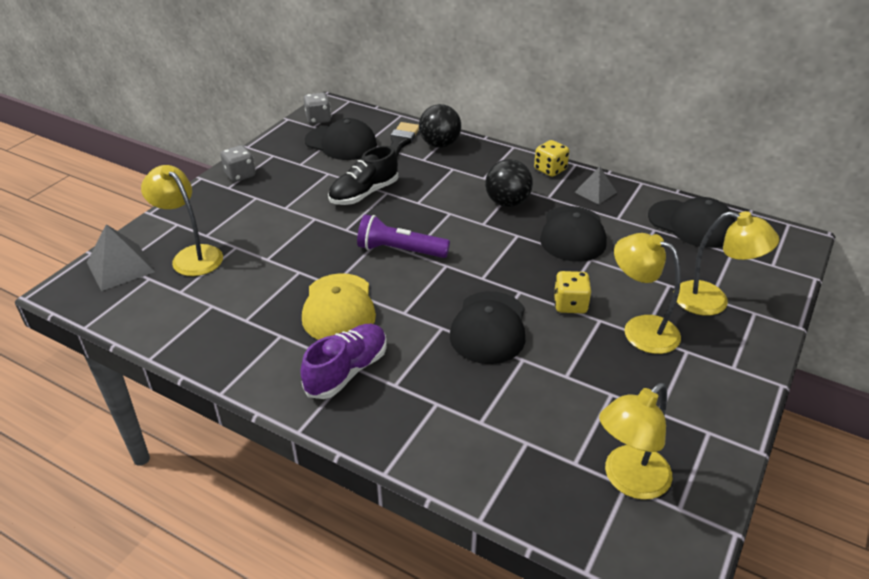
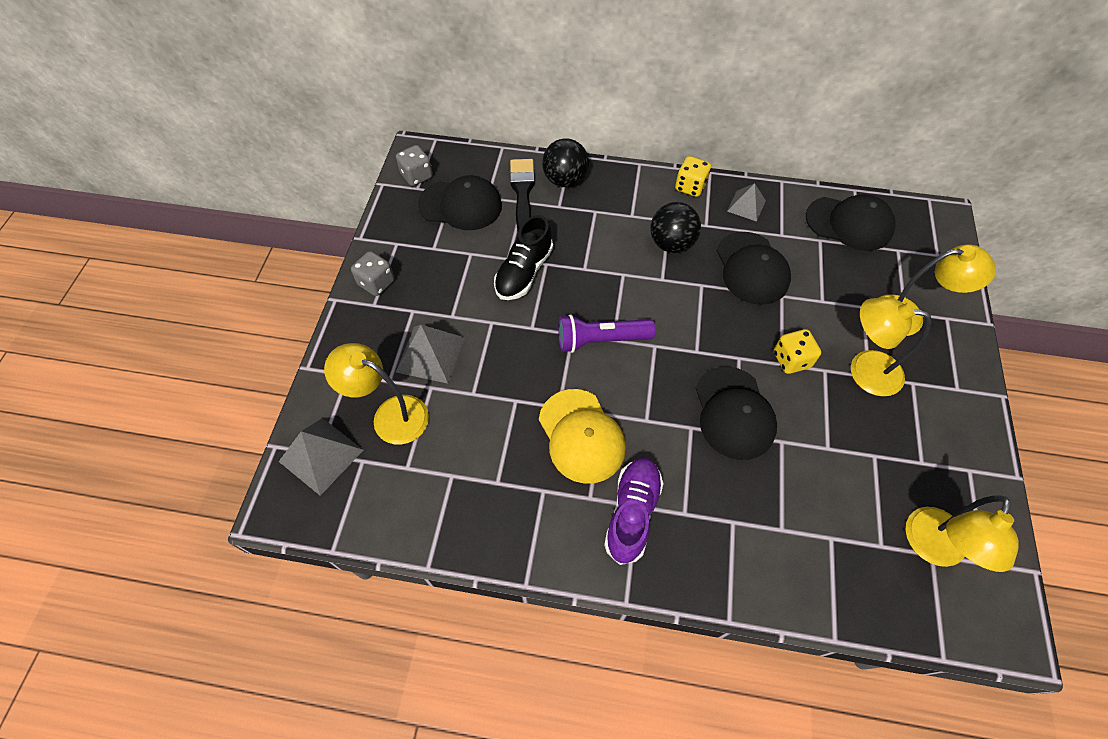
camera: 20 degrees left, 20 degrees up
(250, 226) = (430, 354): none -> grey pyramid

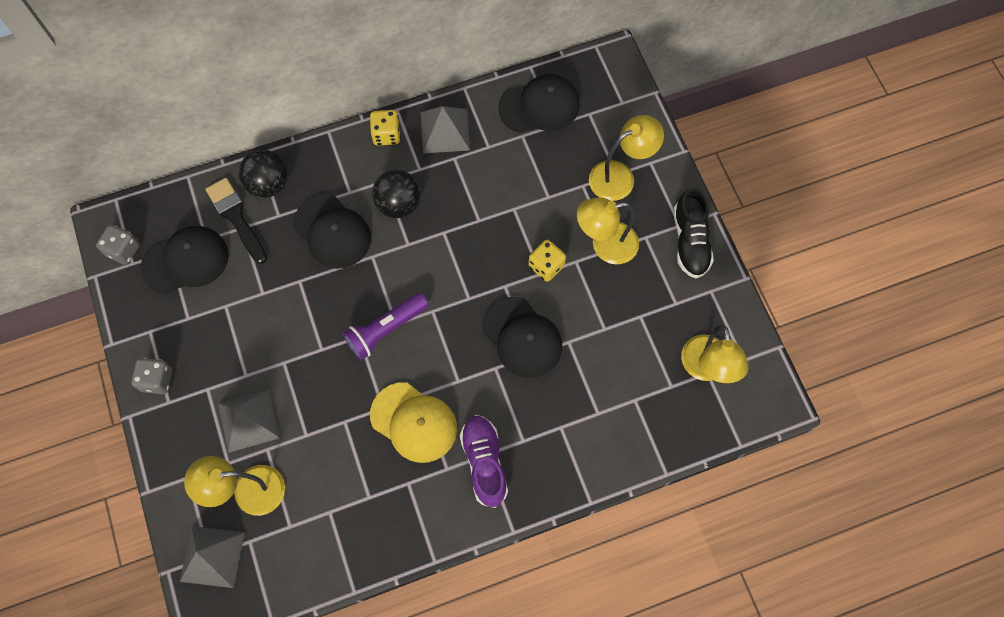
camera: 30 degrees left, 10 degrees up
(524, 272) = (284, 300): black shoe -> black shoe (690, 241)
(746, 205) = (445, 131): grey pyramid -> grey pyramid, size x1.55
(751, 268) = (478, 194): black cap -> black cap (332, 232)

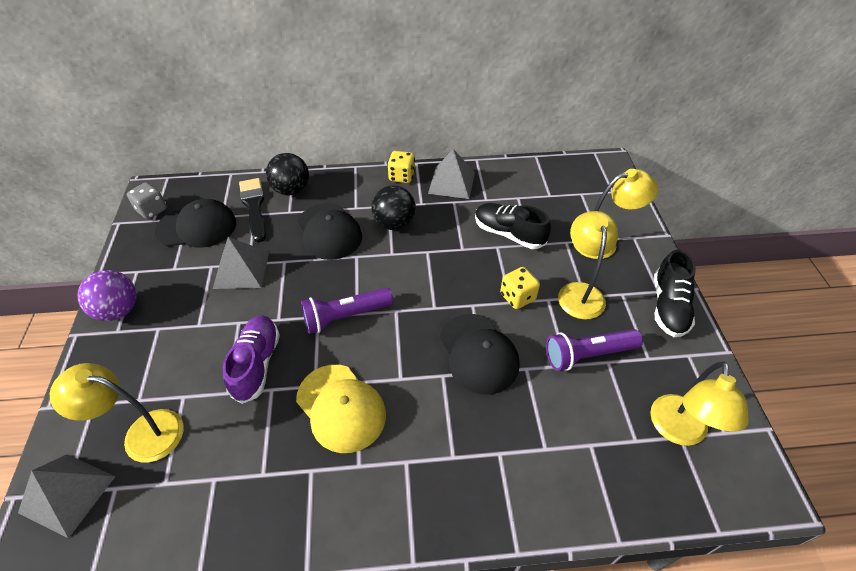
camera: 15 degrees right, 20 degrees down
(157, 380) = (119, 310): grey dice -> purple ball
(248, 420) = (180, 365): grey pyramid -> grey pyramid (241, 270)
(484, 462) = (403, 470): purple shoe -> purple shoe (257, 364)
(522, 189) = (508, 234): none -> black shoe
(539, 106) = (538, 181): black cap -> none
(605, 245) = (580, 292): yellow lamp -> yellow lamp turned 90 degrees clockwise
(621, 313) = (588, 355): none -> purple flashlight

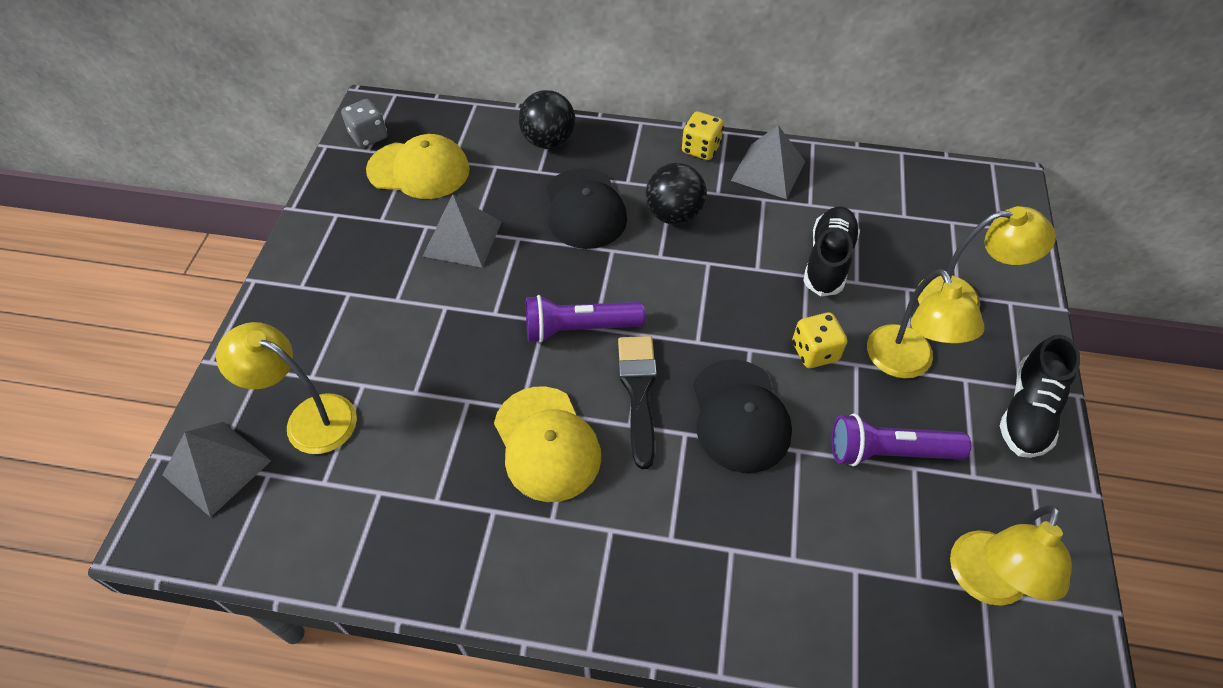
camera: 15 degrees right, 5 degrees up
(119, 310) = (307, 260): purple ball -> none
(197, 227) = (419, 170): black cap -> yellow cap
(254, 206) = (496, 155): black brush -> black brush (638, 392)
(257, 364) = (456, 365): purple shoe -> none
(508, 234) = (828, 260): black shoe -> black shoe turned 60 degrees clockwise
(580, 292) = (905, 364): yellow lamp -> yellow lamp turned 150 degrees clockwise

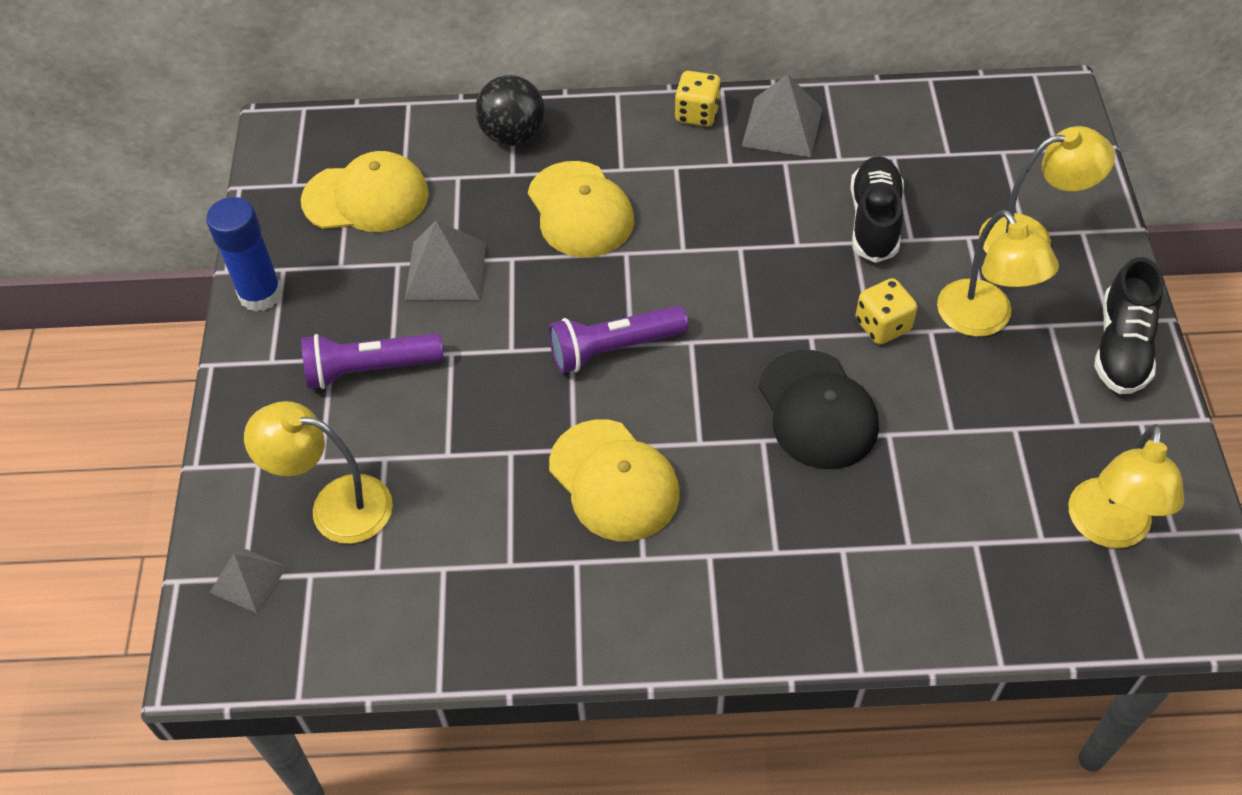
camera: 10 degrees left, 0 degrees up
(217, 467) = (248, 579): grey pyramid -> grey pyramid, size x0.65
(312, 231) = (260, 294): none -> blue glue stick
(368, 136) = (289, 166): grey dice -> none
(584, 209) = (580, 210): black cap -> yellow cap
(638, 392) = (700, 406): black brush -> none
(674, 215) = (686, 199): black ball -> none
(889, 452) = (985, 417): purple flashlight -> purple flashlight (370, 369)

